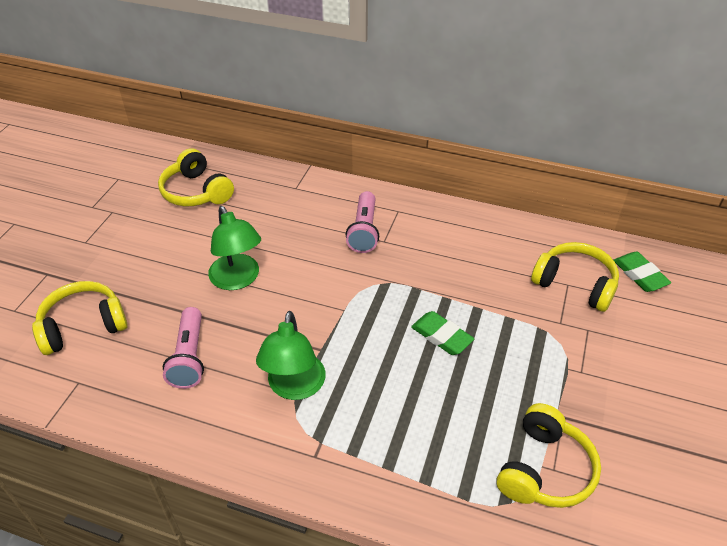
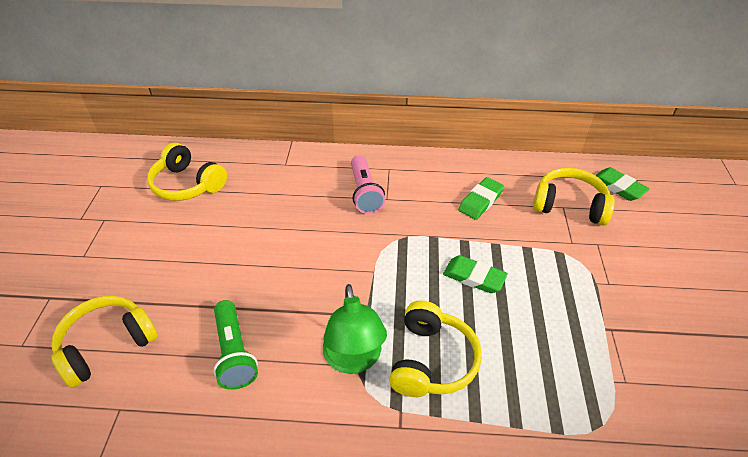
camera: 15 degrees left, 0 degrees up
(189, 357) = (234, 353): pink flashlight -> green flashlight
(238, 279) = (258, 263): green lamp -> none
(480, 261) = (480, 201): none -> green eraser
(544, 469) = (617, 384): yellow headphones -> yellow headphones (431, 360)

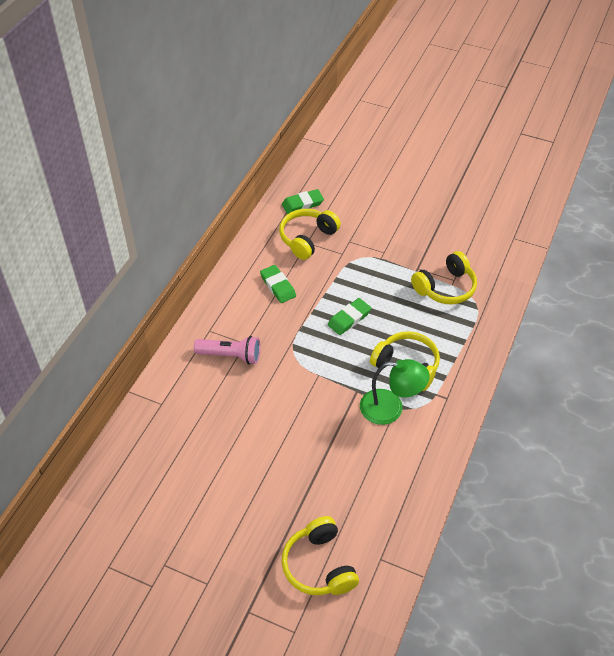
camera: 70 degrees left, 5 degrees up
(187, 184) = (148, 488): yellow headphones -> yellow headphones (445, 287)
(234, 353) = (359, 478): green flashlight -> none

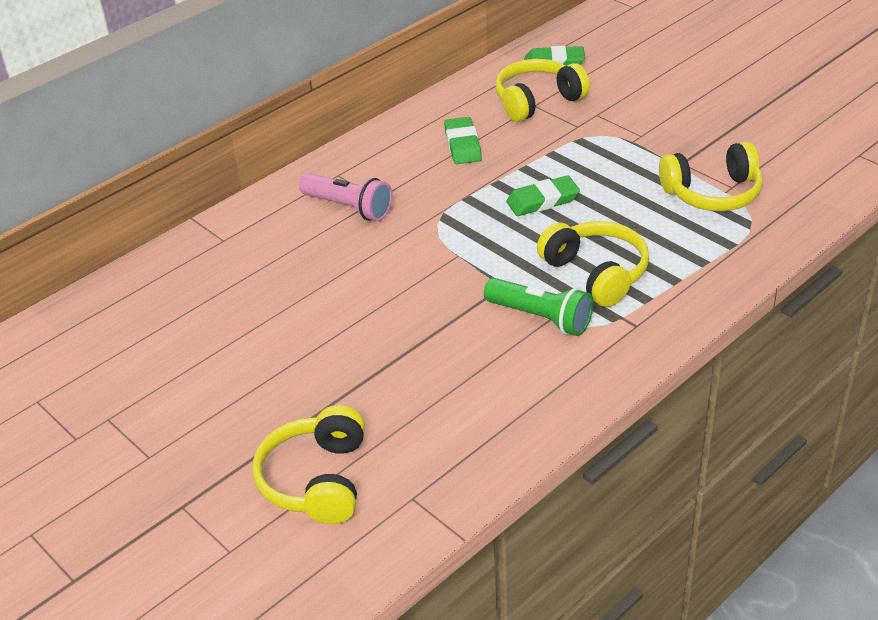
camera: 25 degrees right, 10 degrees down
(390, 408) = (541, 318): green lamp -> green flashlight

